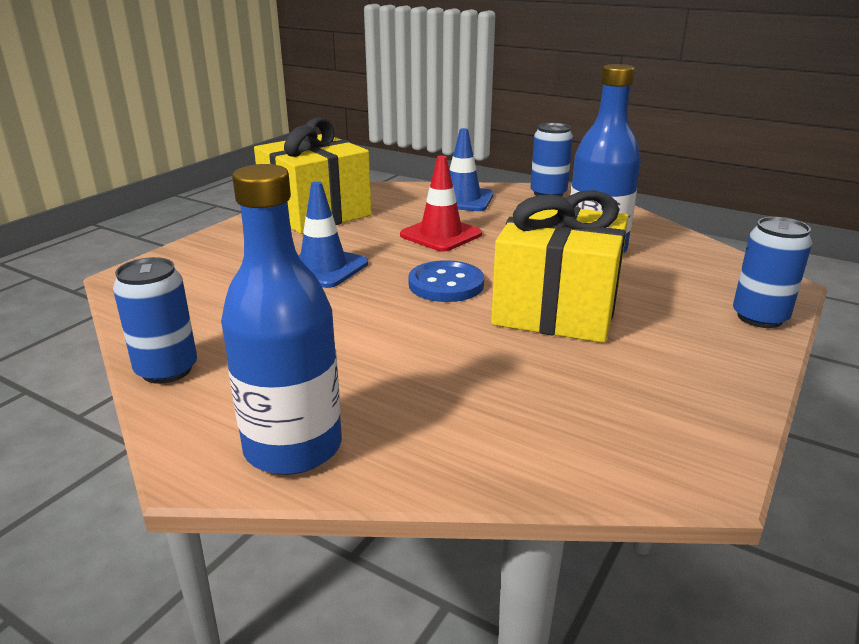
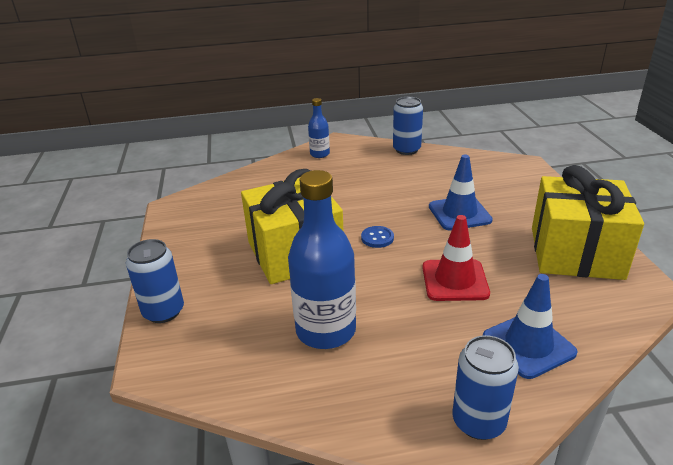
camera: 140 degrees right, 5 degrees up
(293, 447) = (319, 154): blue bottle -> blue bottle, size x0.52
(446, 284) = (377, 238): blue button -> blue button, size x0.59

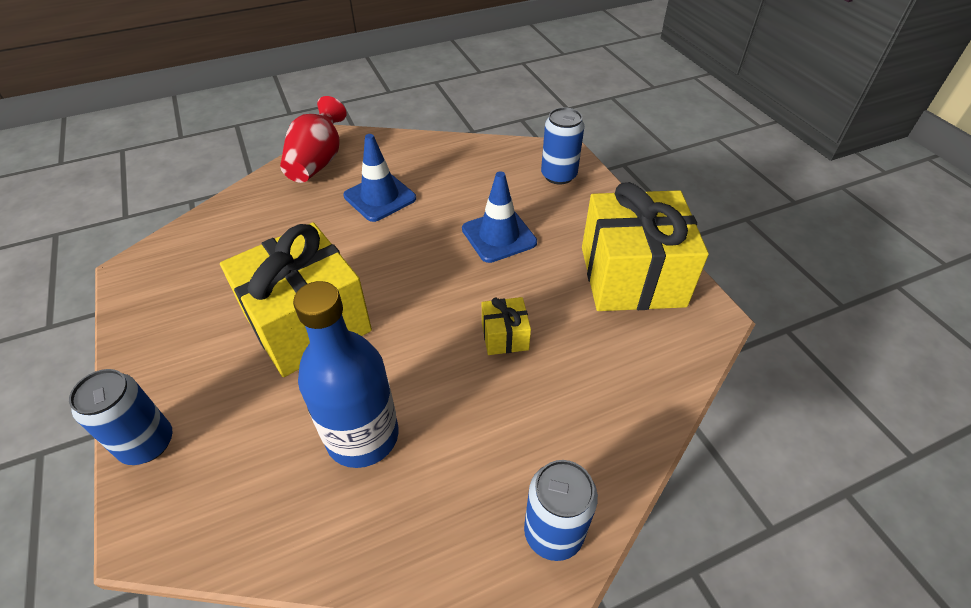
camera: 15 degrees left, 15 degrees up
(319, 154) = (318, 162): blue bottle -> red vase
(377, 238) = (407, 286): blue button -> none
(406, 150) = (425, 144): blue can -> blue can (558, 175)
(454, 280) = (504, 336): red traffic cone -> yellow gift
(528, 345) = (595, 415): blue traffic cone -> blue traffic cone (380, 197)

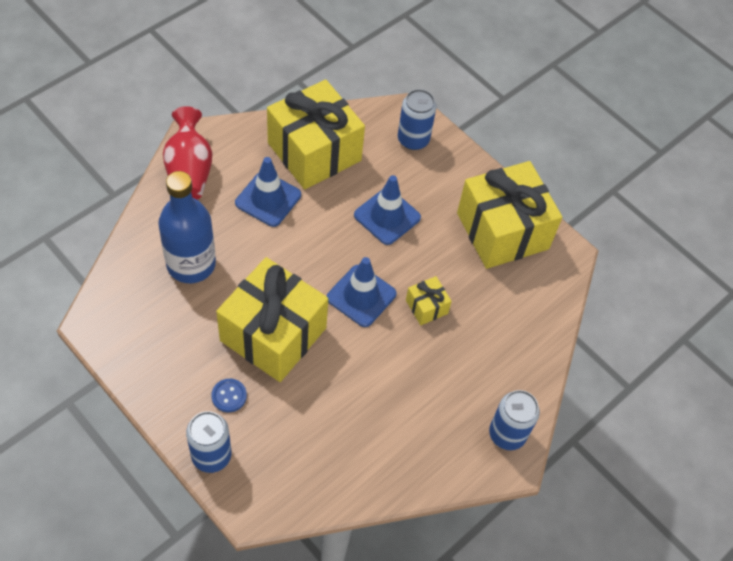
camera: 25 degrees left, 10 degrees up
(215, 378) = (229, 396): none -> blue button
(362, 436) = (360, 408): blue bottle -> blue bottle (191, 264)
(431, 307) = (361, 296): none -> blue traffic cone
(449, 168) = (314, 152): none -> yellow gift

